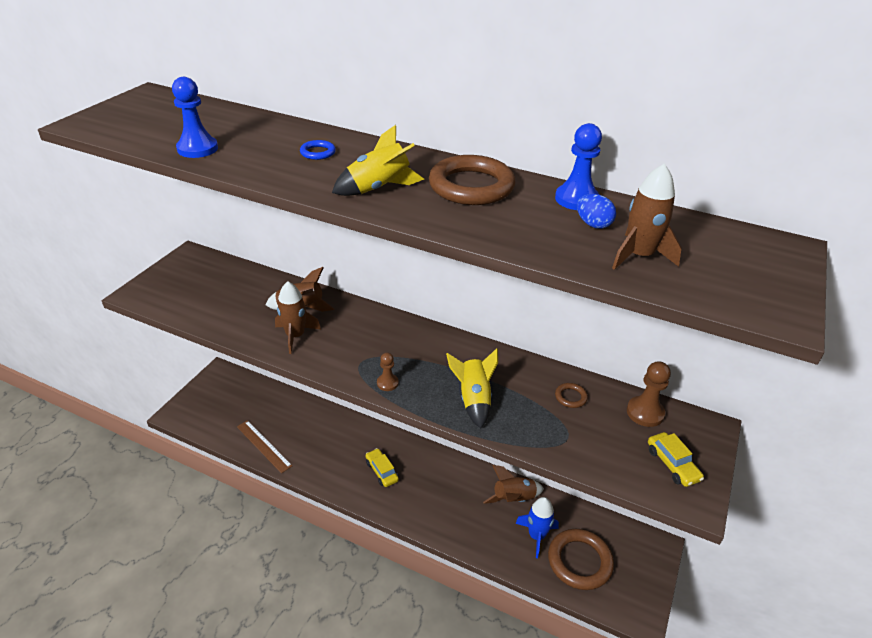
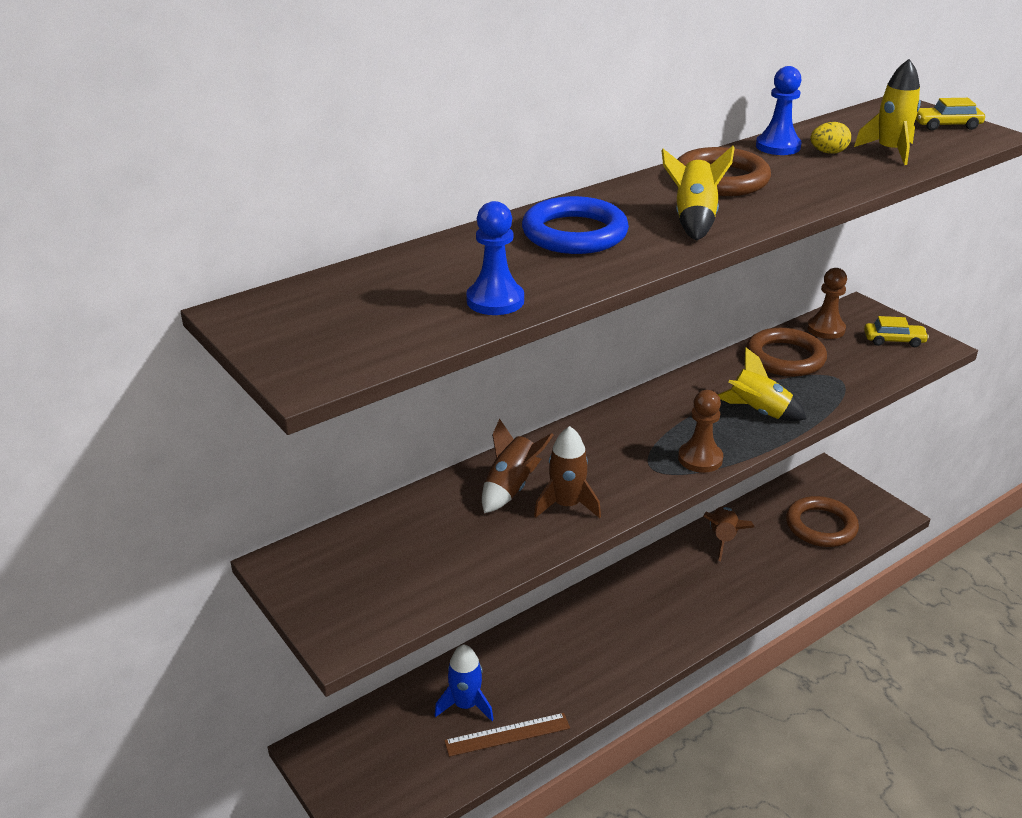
camera: 60 degrees left, 5 degrees down
(318, 152) = (574, 233): blue ring -> blue ring, size x2.27
(382, 471) = (624, 629): yellow car -> yellow car (946, 125)
(387, 383) = (700, 459): brown pawn -> brown pawn, size x1.63
(536, 536) = (777, 542): blue rocket -> blue rocket (465, 705)
(570, 397) = (785, 358): brown ring -> brown ring, size x2.27
(593, 224) = (828, 152): blue egg -> yellow egg
(639, 256) = (890, 151): brown rocket -> yellow rocket

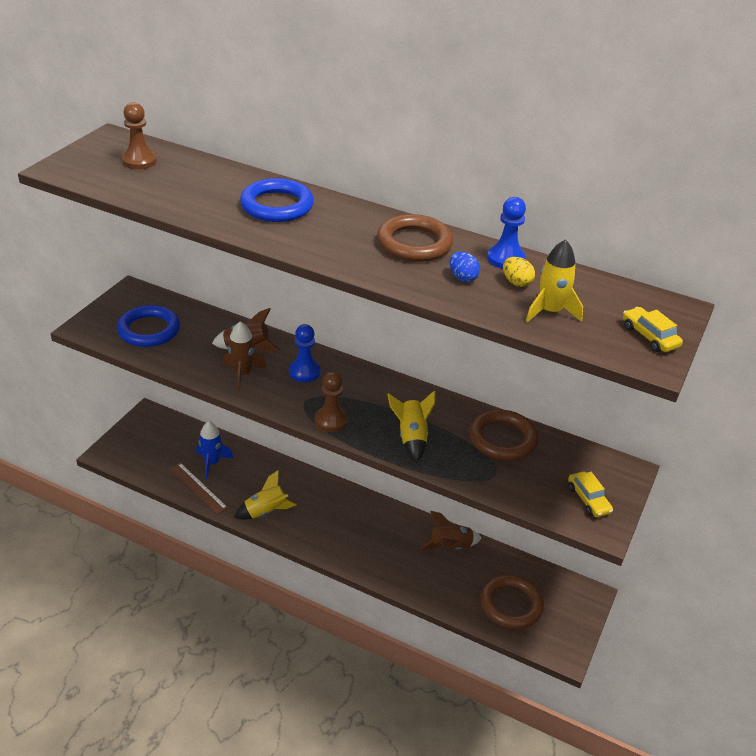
camera: 60 degrees right, 5 degrees up
(402, 569) = (149, 330): none -> blue ring
(495, 300) = (168, 198): blue pawn -> blue pawn (304, 372)
(694, 220) = (332, 243): yellow rocket -> yellow rocket (265, 512)
(807, 173) = (462, 277): none -> blue egg
(826, 329) = (570, 455): brown pawn -> brown pawn (139, 161)

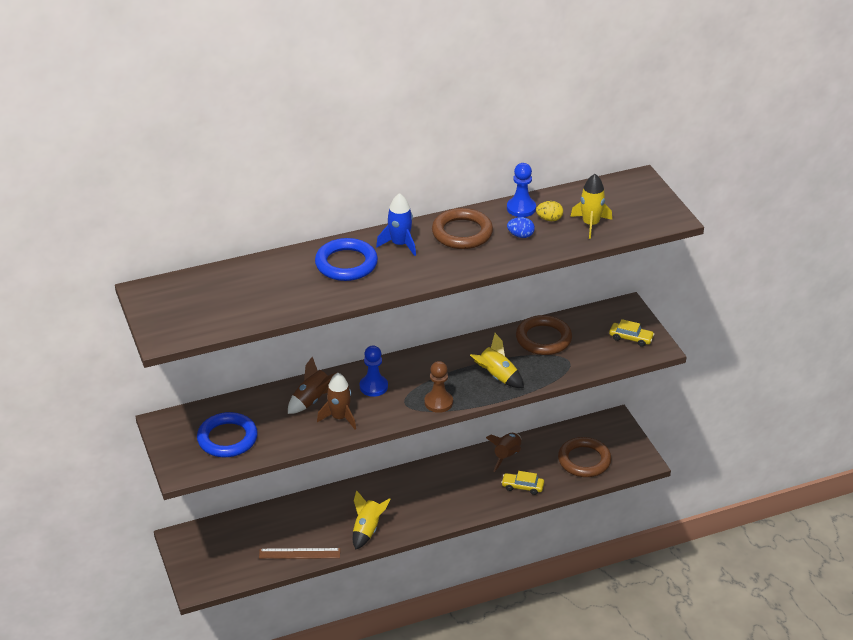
camera: 45 degrees left, 0 degrees up
(139, 161) = (202, 295): brown pawn -> none
(212, 462) = (281, 531): blue rocket -> blue rocket (400, 244)
(649, 336) = (651, 205): yellow car -> yellow car (522, 487)

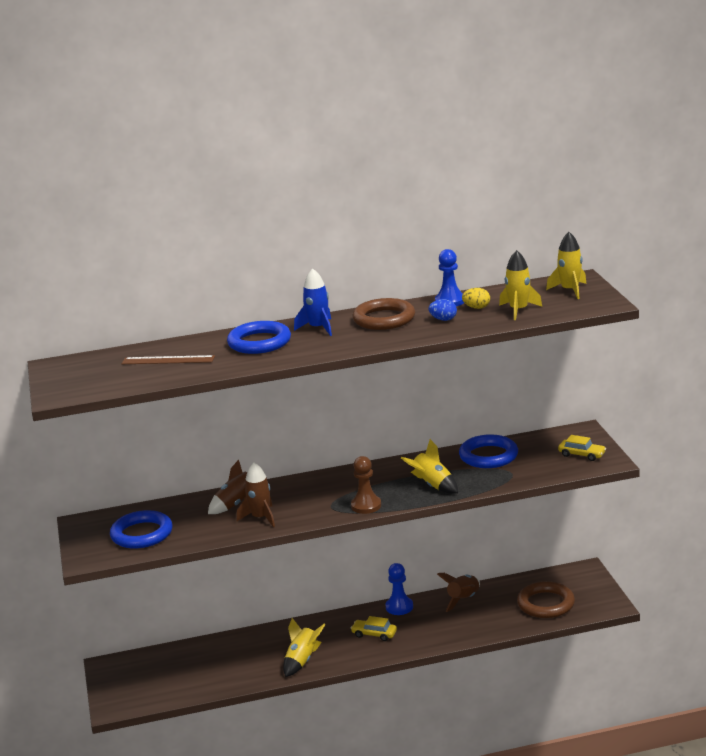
camera: 10 degrees right, 15 degrees down
(299, 553) = (226, 680): brown ruler -> brown ruler (168, 360)
(373, 387) = (302, 494): blue pawn -> blue pawn (399, 607)
(522, 487) = (475, 626): yellow car -> yellow car (374, 634)
(543, 339) = (488, 456): brown ring -> blue ring
(634, 197) = (570, 290): none -> yellow rocket

